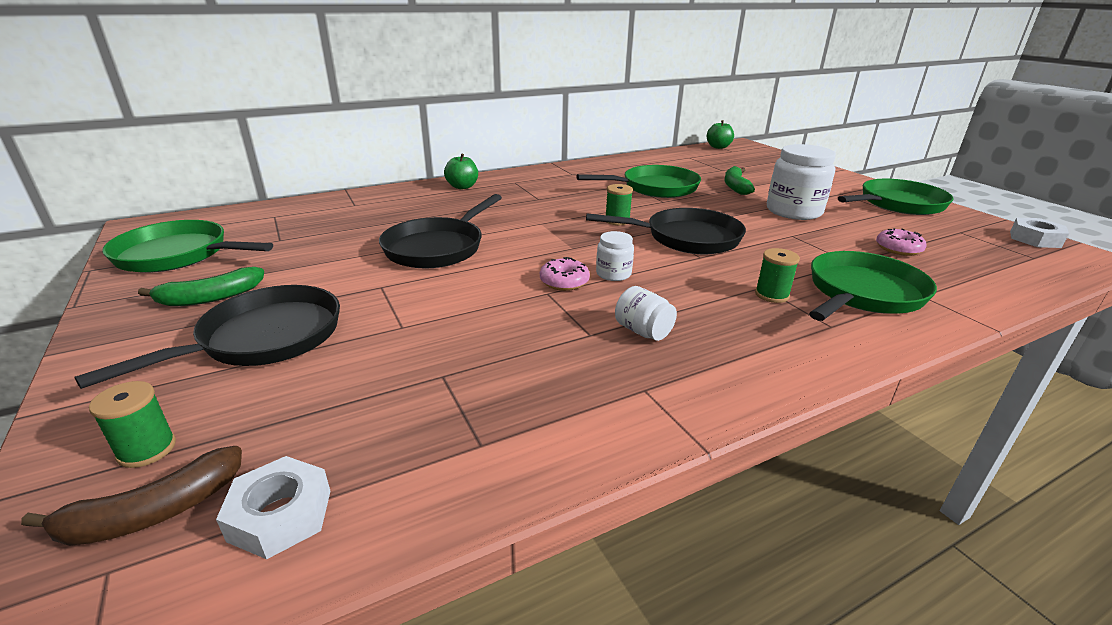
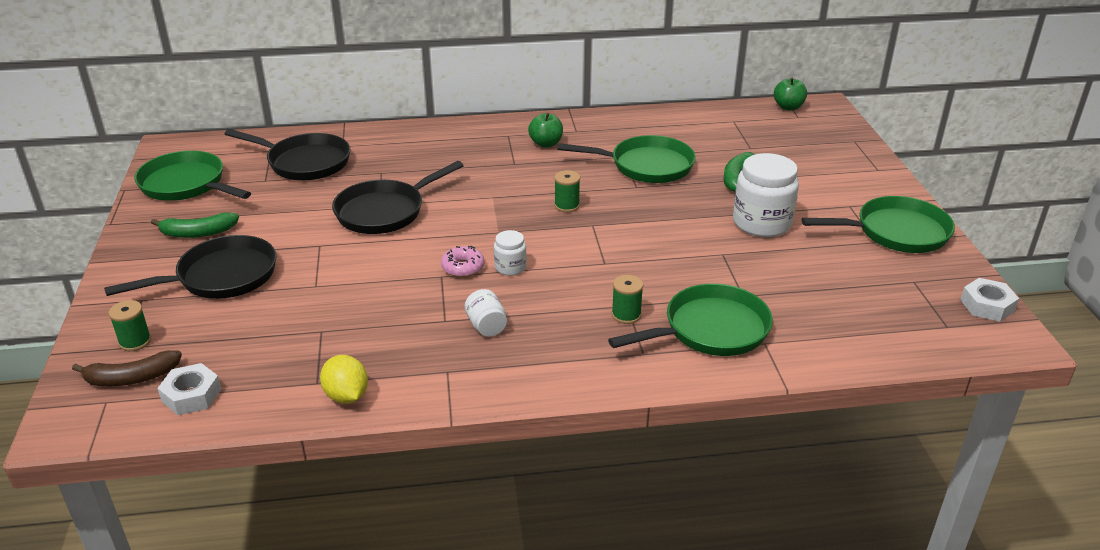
camera: 20 degrees right, 5 degrees up
(462, 187) = (452, 135): green apple -> green apple (546, 144)
(538, 453) = (346, 396): none -> yellow lemon
(686, 238) = (613, 239): black pan -> black pan (304, 162)
(898, 249) = (813, 290): pink donut -> none

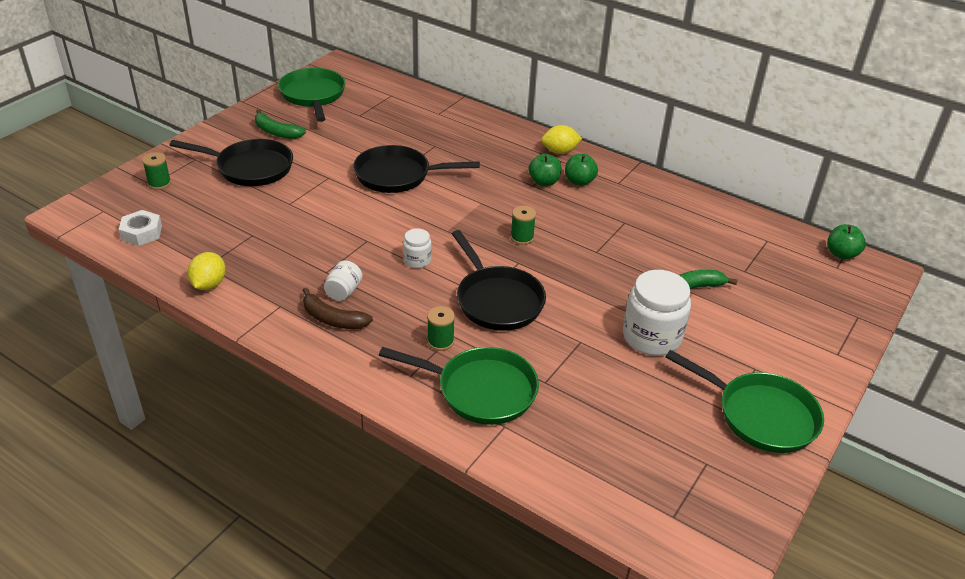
camera: 40 degrees right, 5 degrees up
(131, 378) = (130, 204): brown banana -> brown banana (333, 319)
(304, 162) = (399, 114): black pan -> black pan (497, 300)
(463, 267) = (388, 242): pink donut -> none
(496, 129) = (560, 151): none -> yellow lemon
(519, 157) = (544, 182): none -> green apple
(646, 166) = (630, 239): green pan -> none
(987, 305) = (740, 526): white nut -> none

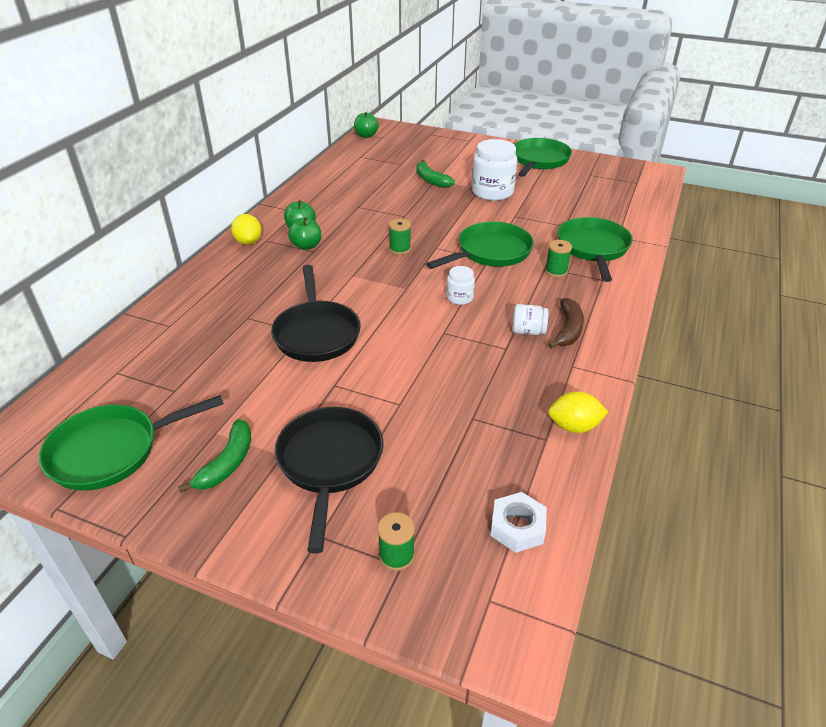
camera: 100 degrees left, 0 degrees up
(497, 300) = (490, 252): black pan -> green pan

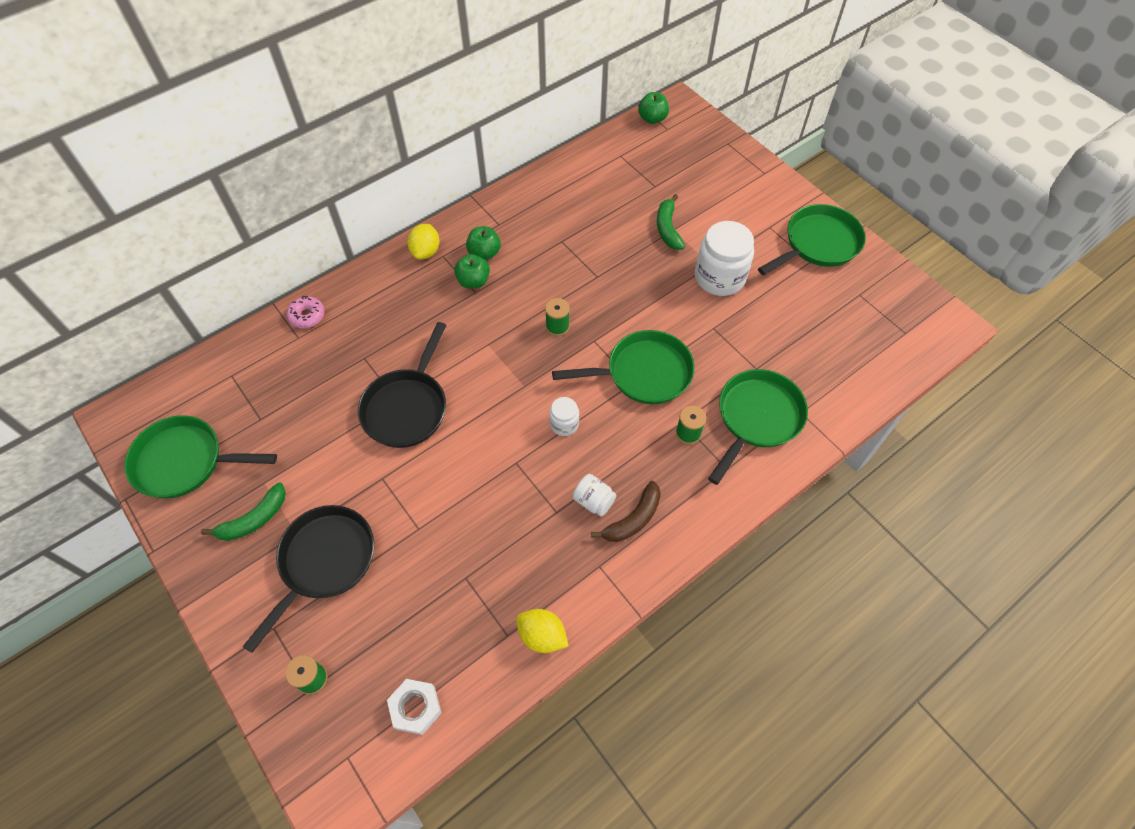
camera: 30 degrees right, 20 degrees up
(167, 310) = (307, 316): none -> pink donut

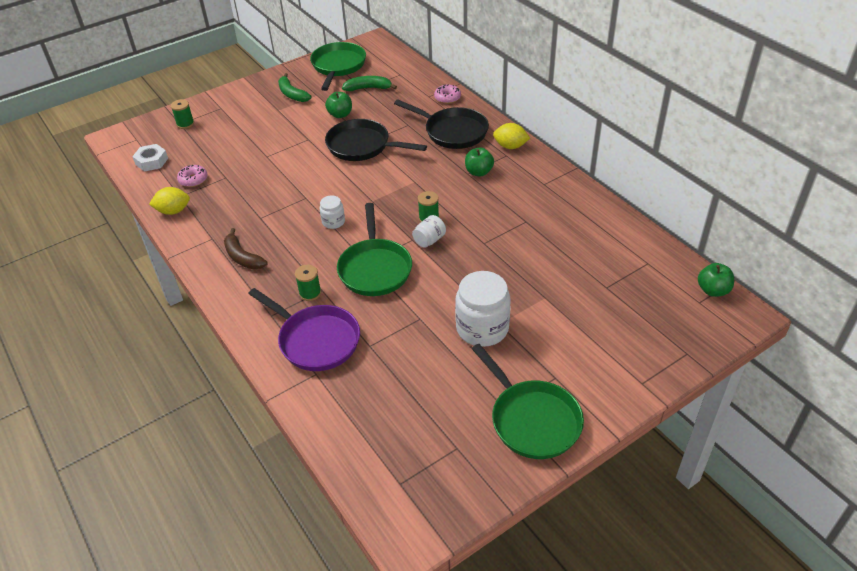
camera: 95 degrees right, 15 degrees down
(324, 562) = (255, 121): black pan -> black pan (452, 132)
(469, 625) = (193, 180): none -> pink donut
(484, 253) = (510, 177): green apple -> green apple (340, 114)
(542, 636) = (173, 211): yellow lemon -> yellow lemon turned 45 degrees clockwise
(593, 501) = (263, 236): white jar -> white jar (429, 240)
(668, 228) = (546, 294): green banana -> green banana (368, 88)
(756, 418) = (315, 340): green pan -> purple pan

